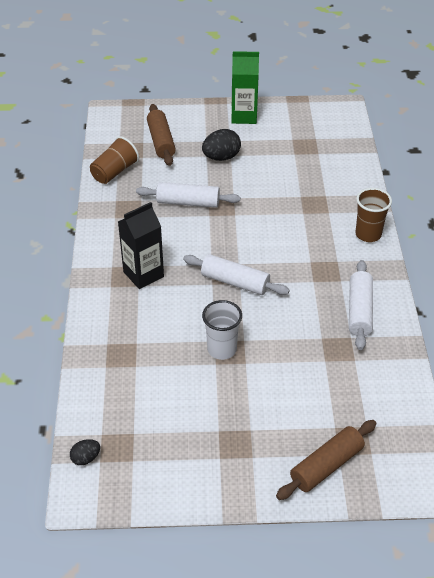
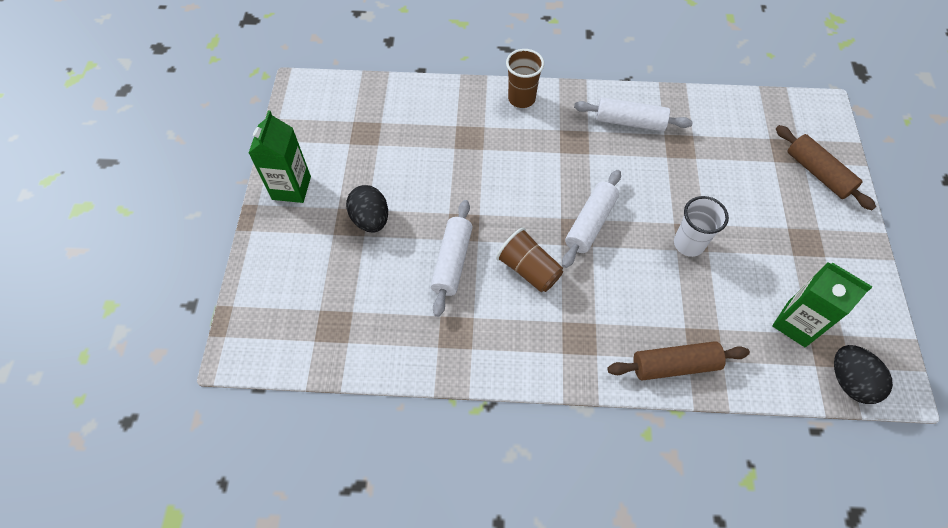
camera: 85 degrees left, 15 degrees up
(86, 458) = (849, 381): black egg -> black egg, size x1.76
(114, 172) = (378, 348): brown cup -> brown cup (529, 269)
(143, 274) = (577, 317): black carton -> none
(143, 424) = (796, 324): none -> green carton
(161, 141) = (323, 287): brown rolling pin -> brown rolling pin (674, 365)

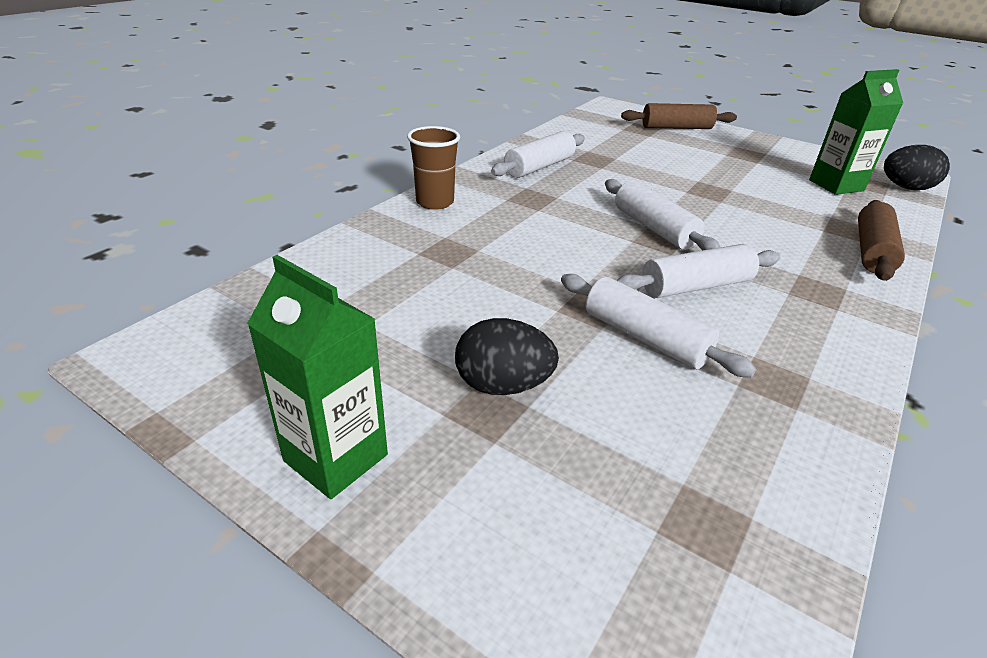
camera: 60 degrees left, 25 degrees down
(529, 269) = (696, 286): brown cup -> white rolling pin
(688, 244) = (717, 194): white cup -> none

